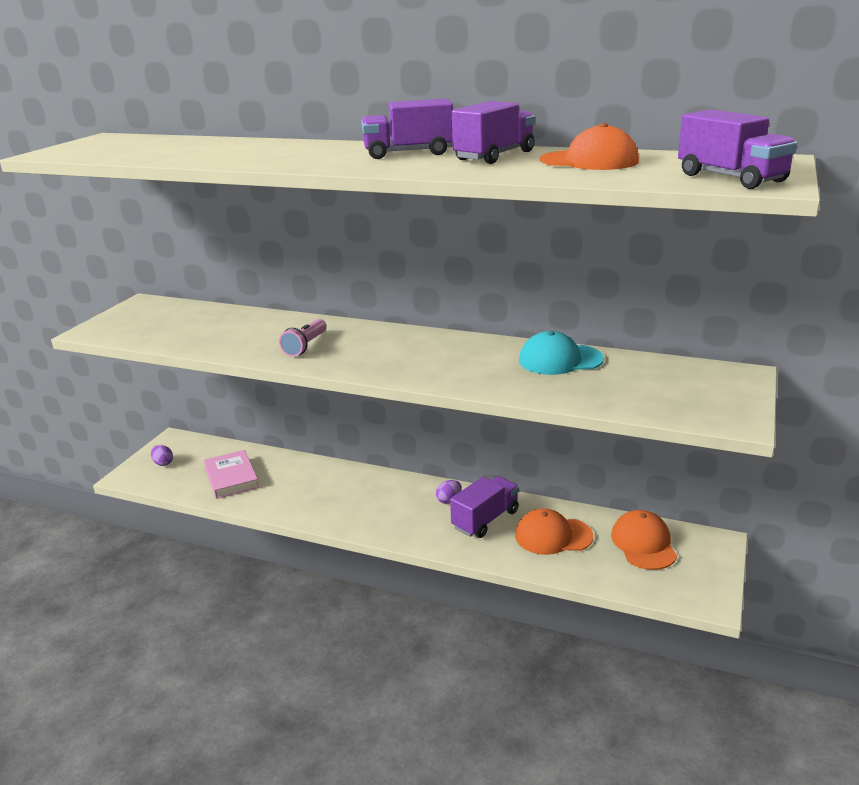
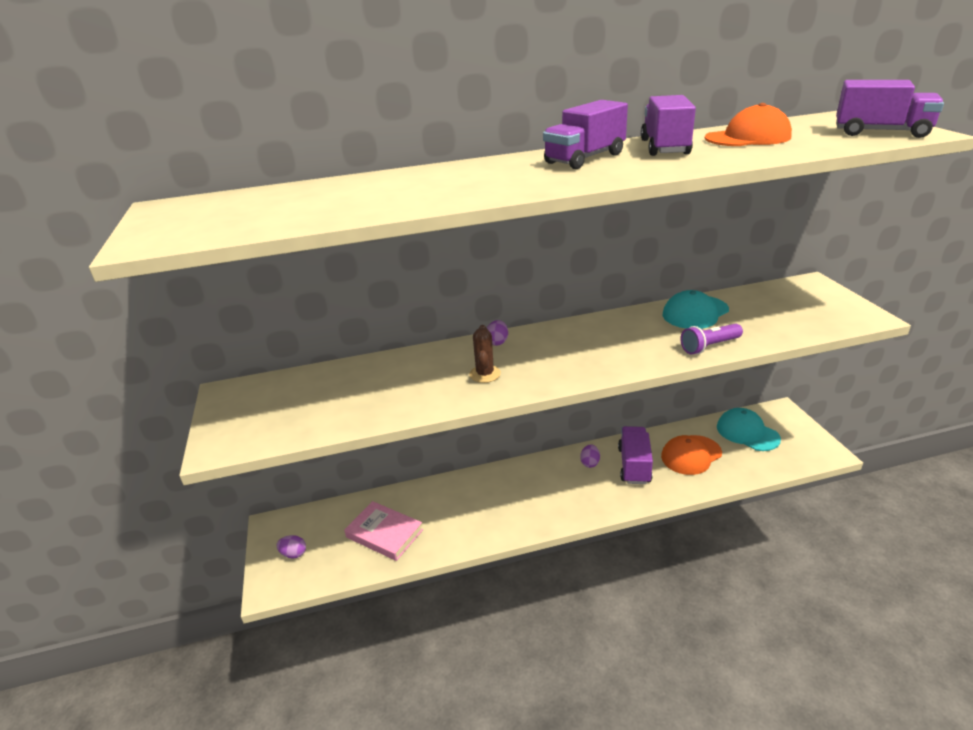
camera: 35 degrees left, 5 degrees up
(305, 346) = (485, 374): pink flashlight -> brown cactus
(354, 328) = (497, 342): none -> purple egg
(516, 389) = (709, 346): none -> purple flashlight
(643, 544) = (747, 432): orange cap -> turquoise cap

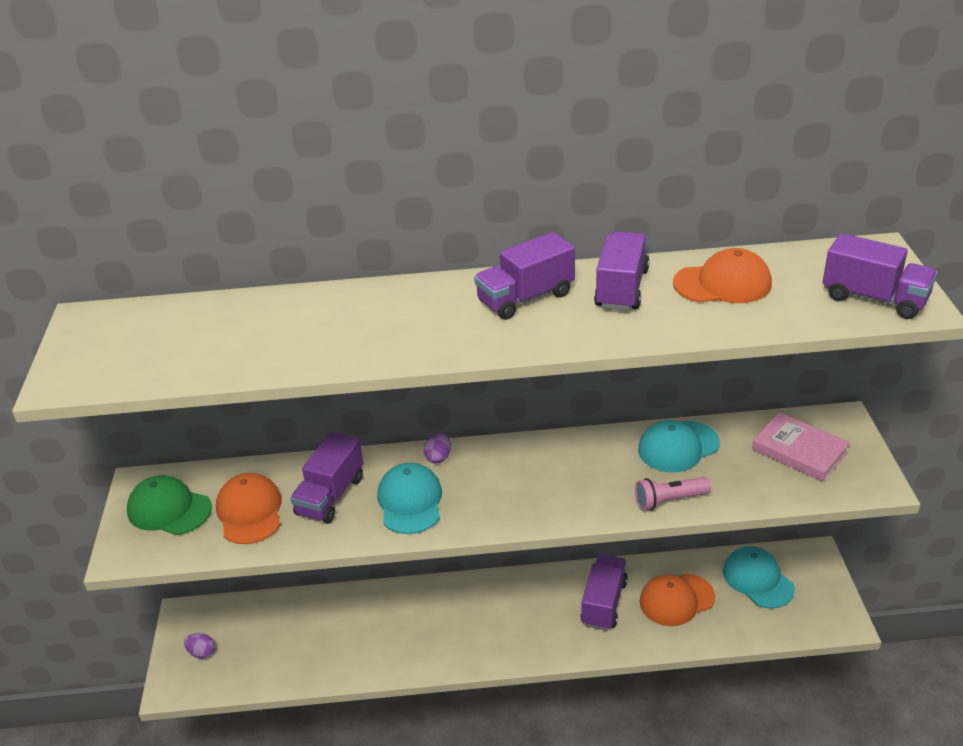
camera: 10 degrees right, 5 degrees up
(258, 407) = (169, 509): none -> green cap
(337, 399) = (250, 512): none -> orange cap
(384, 533) = (301, 644): pink book -> pink book (799, 451)
(410, 379) = (330, 496): none -> purple truck
(485, 374) = (410, 501): brown cactus -> turquoise cap
(590, 463) = (553, 592): purple egg -> none
(709, 346) = (669, 500): purple flashlight -> pink flashlight

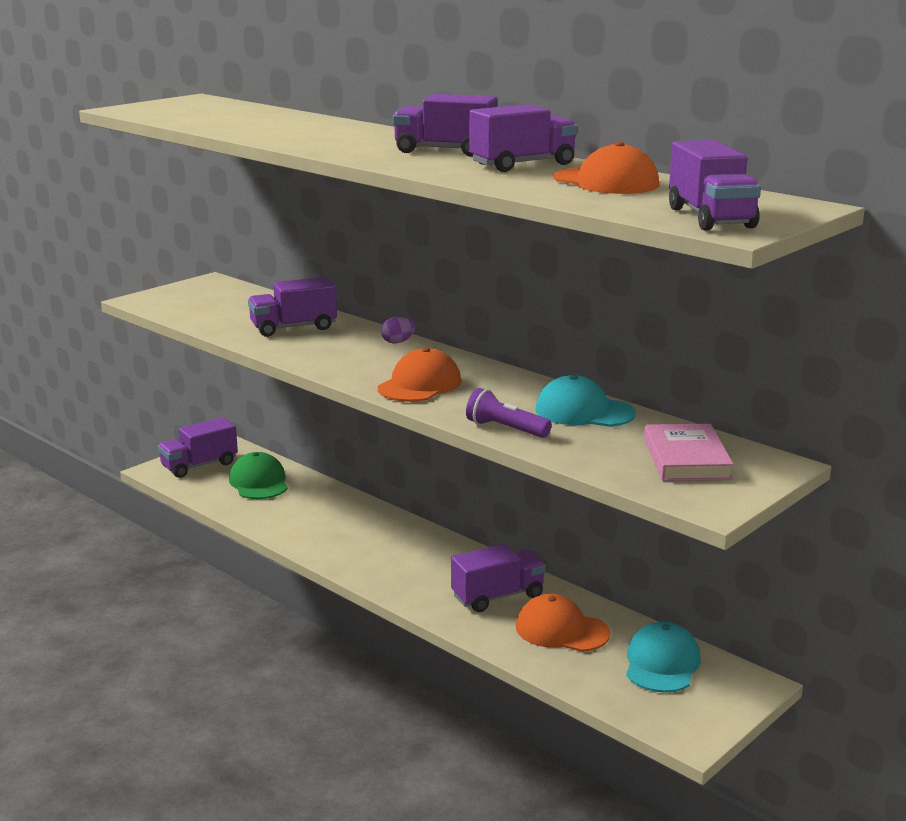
camera: 45 degrees right, 15 degrees down
(169, 509) = (200, 295): green cap -> green cap (259, 482)
(202, 653) = (199, 465): purple egg -> purple truck
(250, 512) = (236, 314): orange cap -> orange cap (419, 385)
(410, 501) = (332, 350): turquoise cap -> none
(669, 500) = (505, 429): pink flashlight -> purple flashlight

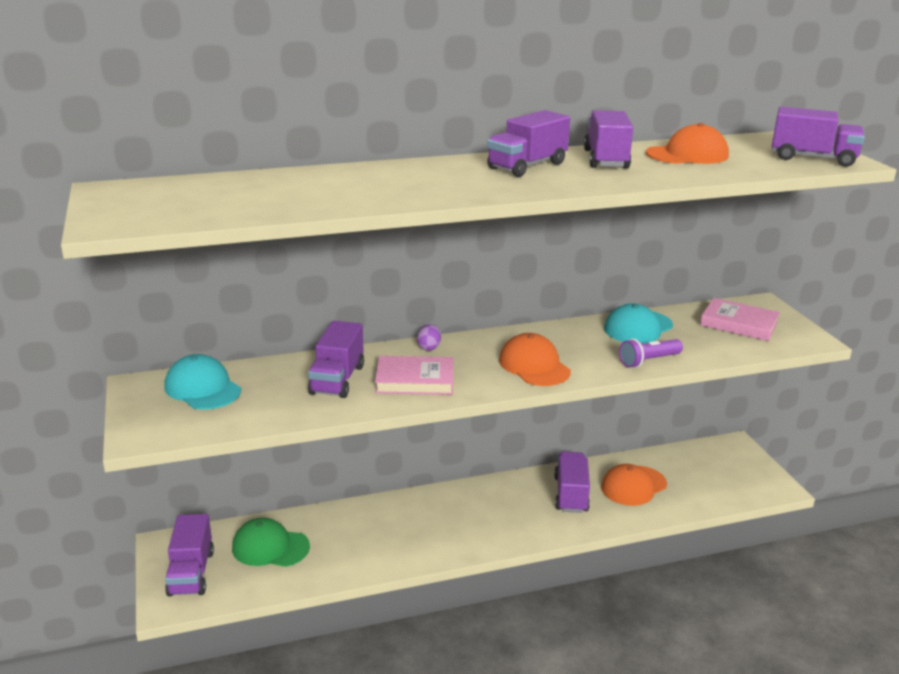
camera: 60 degrees left, 5 degrees up
(327, 350) = (415, 380): none -> pink book
(662, 663) = (696, 465): turquoise cap -> turquoise cap (202, 388)

